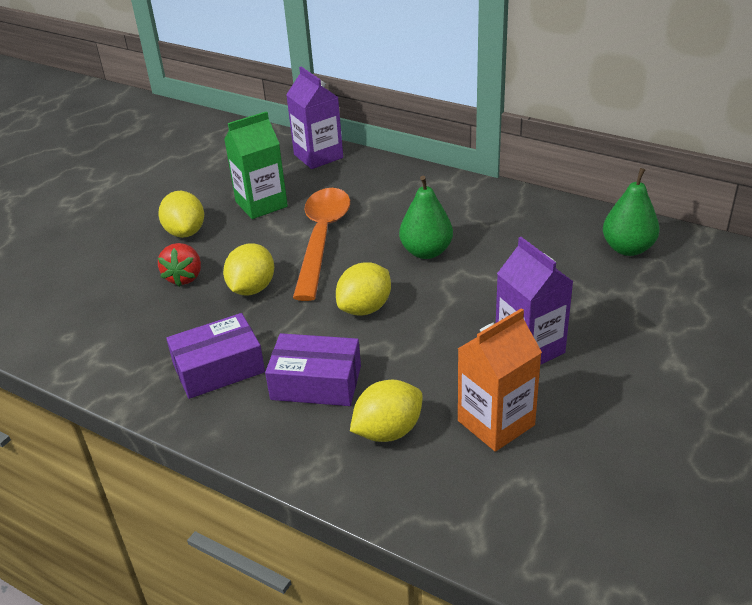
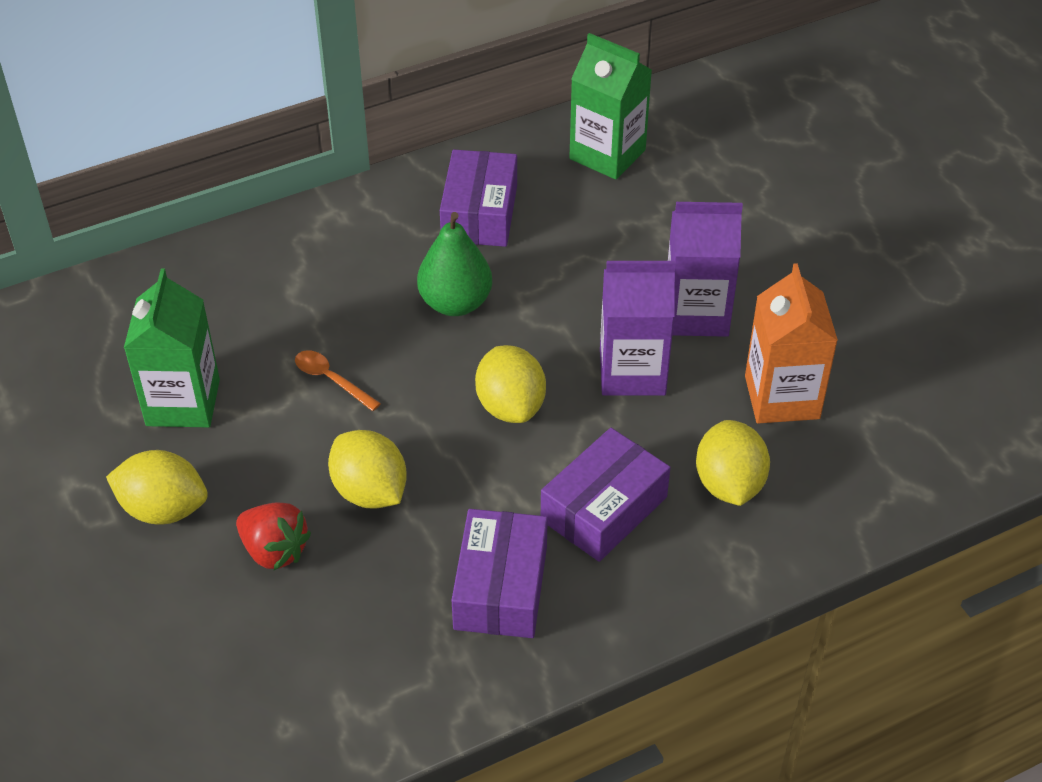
camera: 60 degrees left, 10 degrees up
(318, 156) = (128, 294): purple carton -> purple carton (632, 372)
(322, 239) = (331, 380): orange spoon -> orange spoon, size x0.40
(510, 227) = (480, 213): none -> purple box
(628, 248) = (607, 154): green pear -> green carton

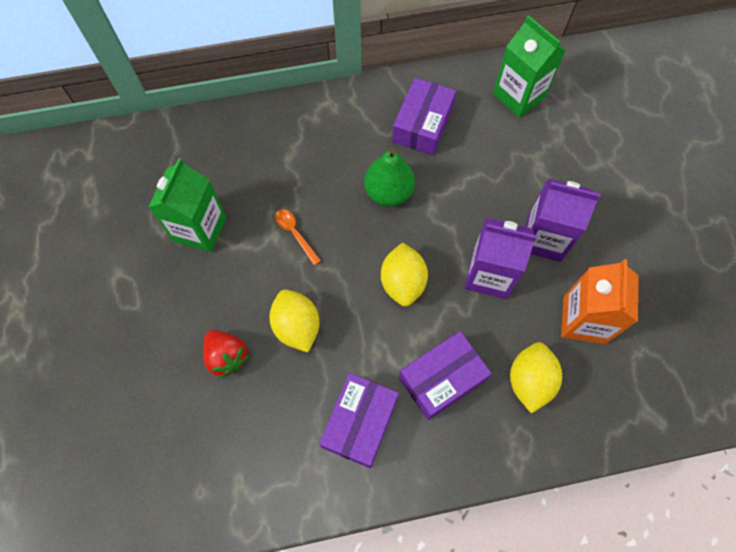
camera: 15 degrees right, 20 degrees up
(163, 509) = (168, 307): yellow lemon -> none

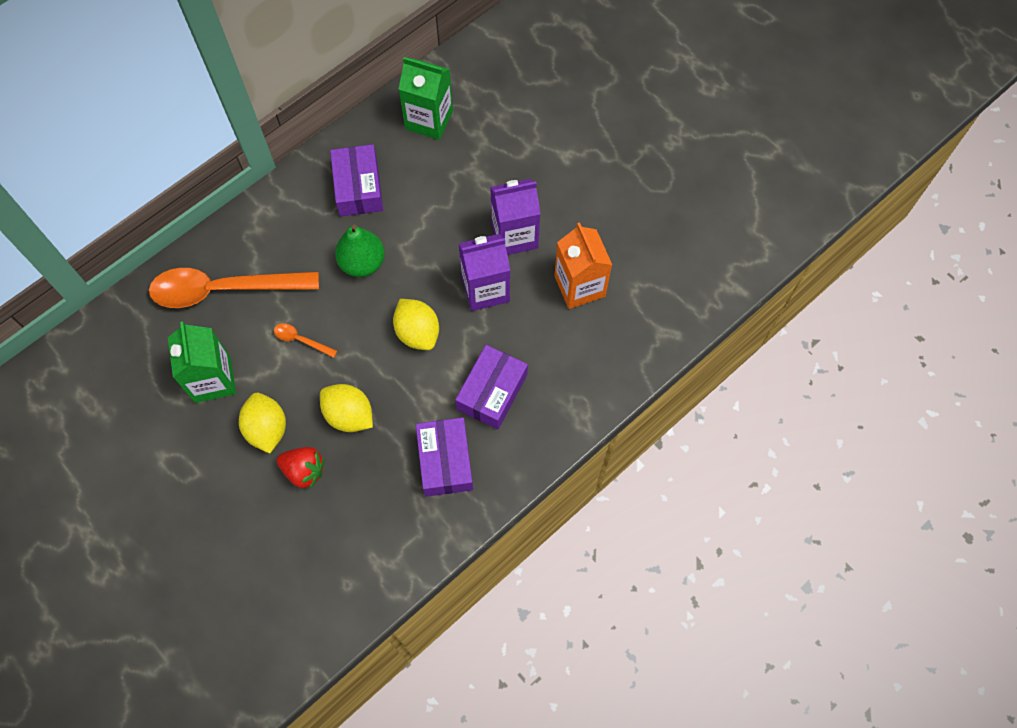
camera: 30 degrees left, 0 degrees up
(256, 155) = (224, 289): none -> orange spoon
(529, 381) = (561, 356): yellow lemon -> yellow lemon (267, 429)

